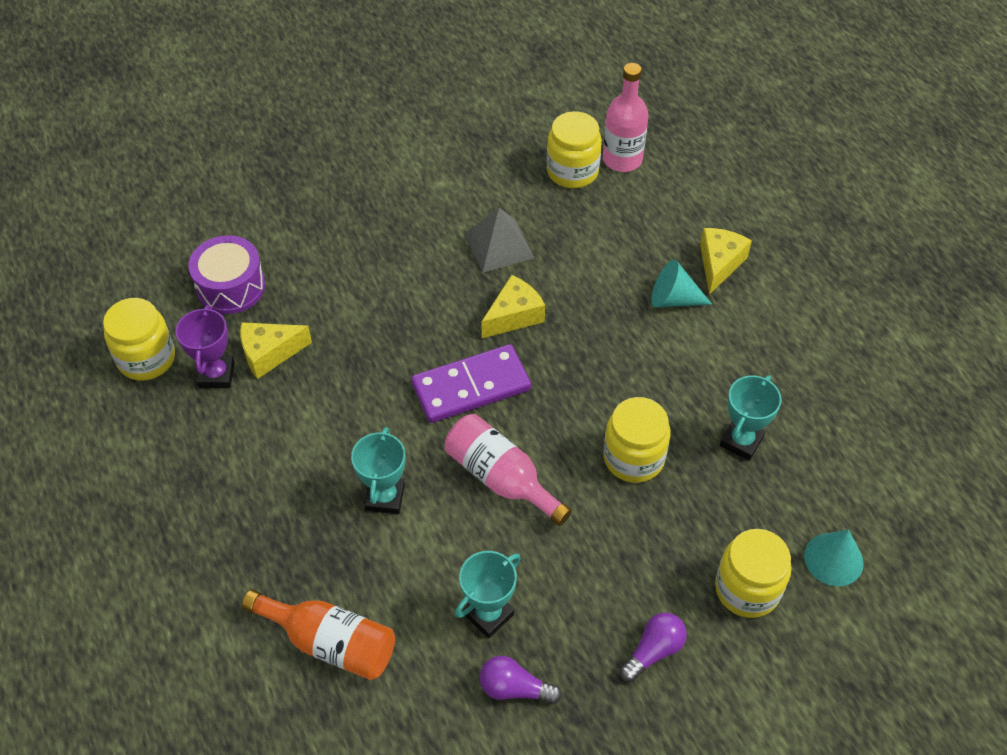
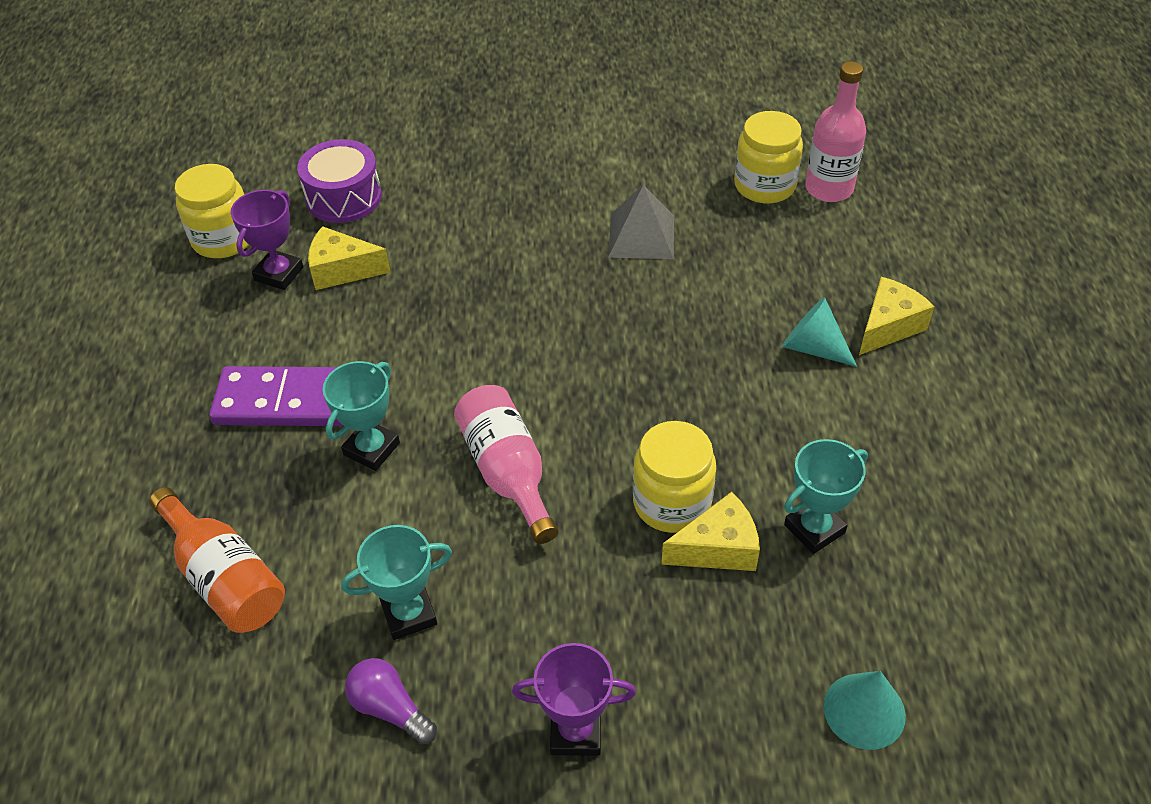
camera: 25 degrees right, 5 degrees down
(471, 387) = (529, 367): purple domino -> purple domino (284, 401)
(514, 316) = (618, 310): yellow cheese -> yellow cheese (718, 548)
(653, 651) = (575, 731): purple light bulb -> purple trophy
(747, 589) = (732, 704): yellow jar -> none

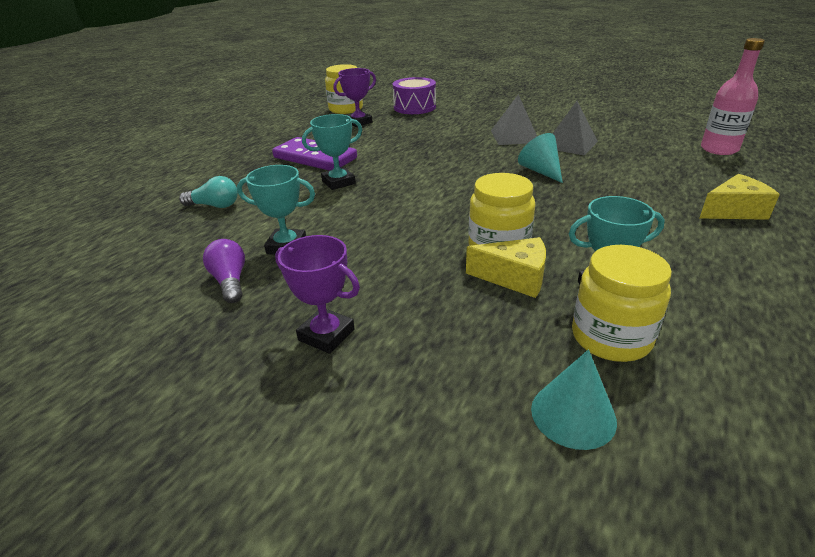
camera: 30 degrees right, 15 degrees down
(224, 577) = (215, 206): orange bottle -> turquoise light bulb
(342, 270) = (389, 126): yellow cheese -> none
(508, 472) = (403, 208): pink bottle -> none
(554, 238) = (514, 136): none -> grey pyramid
(764, 185) = (670, 141): yellow jar -> yellow jar (611, 337)
(812, 347) = (661, 207): turquoise cone -> turquoise cone (540, 171)

